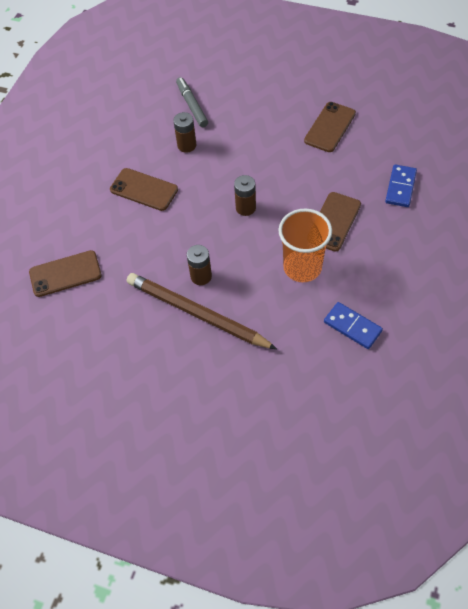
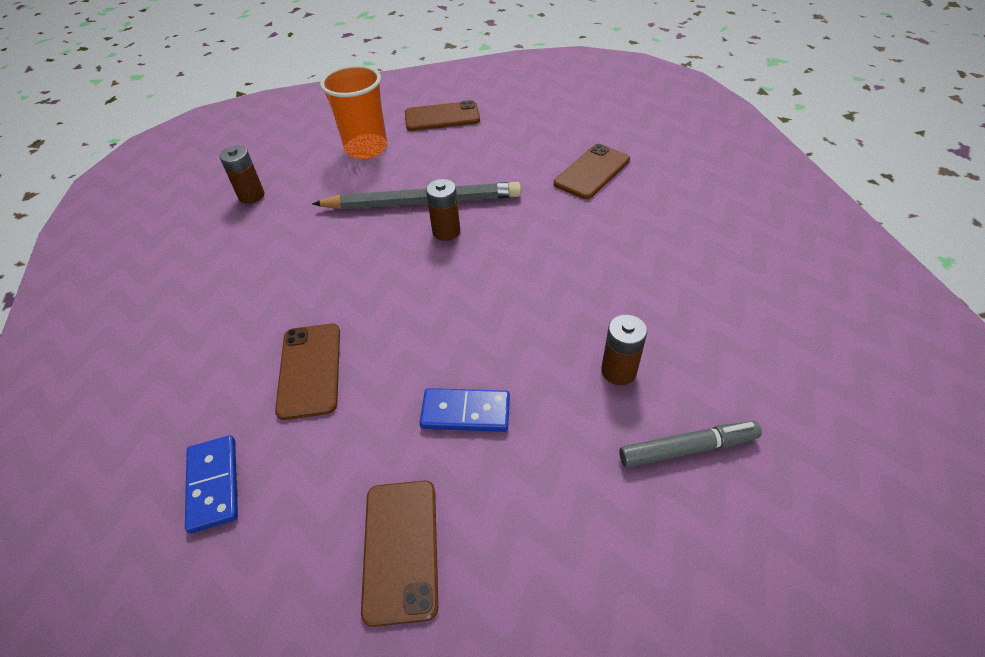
camera: 145 degrees right, 10 degrees down
(144, 190) = (608, 282): brown phone -> brown phone (442, 117)
(192, 105) = (687, 448): grey marker -> grey marker turned 45 degrees counterclockwise
(197, 313) = (422, 202): brown pencil -> grey pencil
(245, 208) = (451, 326): brown battery -> brown battery (251, 196)
(302, 267) = (327, 294): orange cup -> orange cup (366, 148)
(352, 326) = (235, 264): blue domino -> blue domino (465, 412)

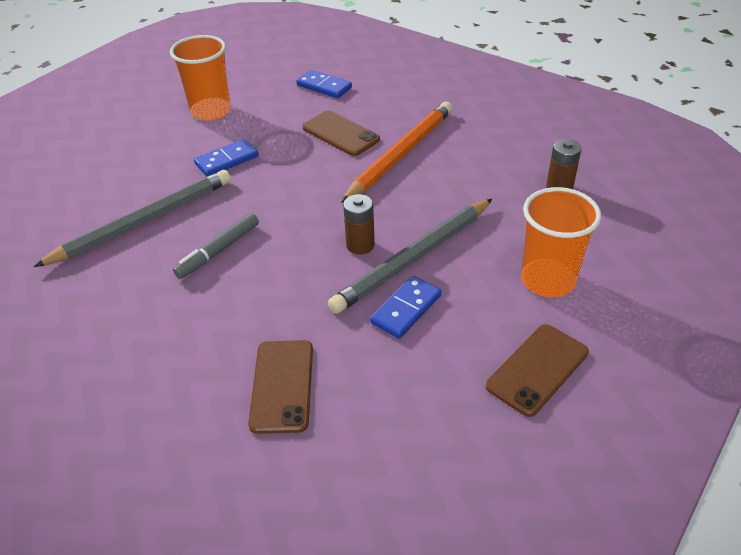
camera: 140 degrees right, 5 degrees down
(298, 301) = (401, 154): none -> orange pencil
(401, 549) = (211, 111): brown phone -> orange cup
(470, 174) = (406, 309): none -> blue domino
(618, 371) = (143, 221): brown battery -> grey pencil
(687, 448) = (80, 205): grey marker -> grey marker (219, 251)

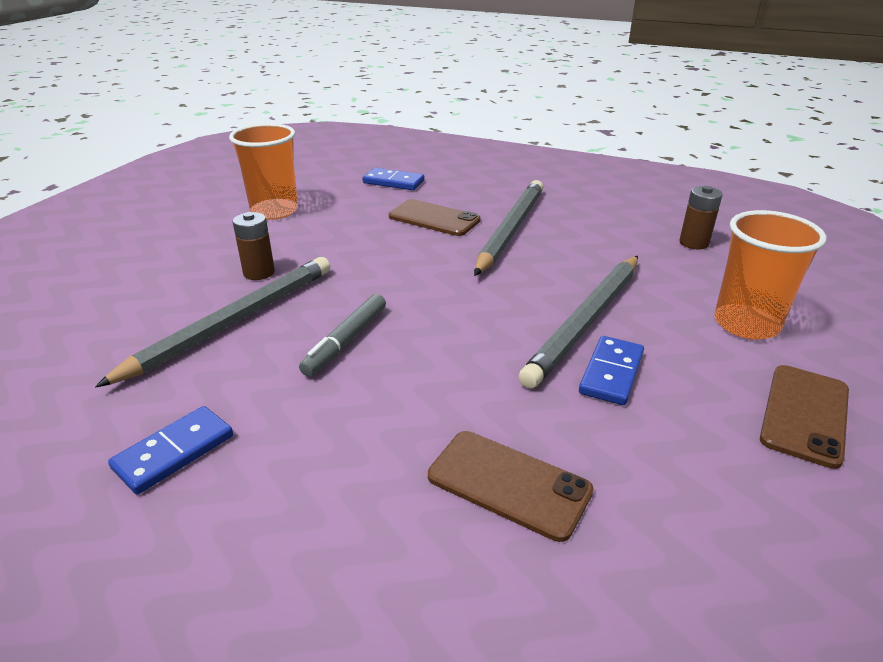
camera: 15 degrees left, 10 degrees down
(227, 160) = (314, 252): blue domino -> blue domino (174, 452)
(282, 386) = (509, 483): brown phone -> brown phone turned 45 degrees counterclockwise
(360, 245) = (517, 315): brown battery -> brown battery (259, 272)
(401, 154) = (510, 230): orange pencil -> grey pencil

